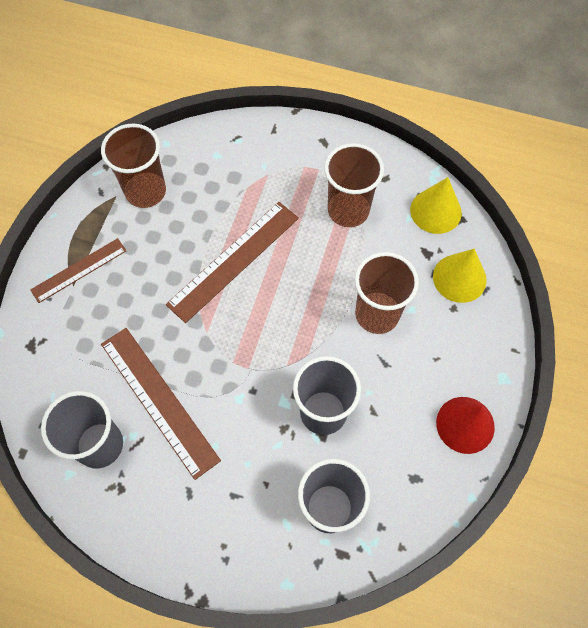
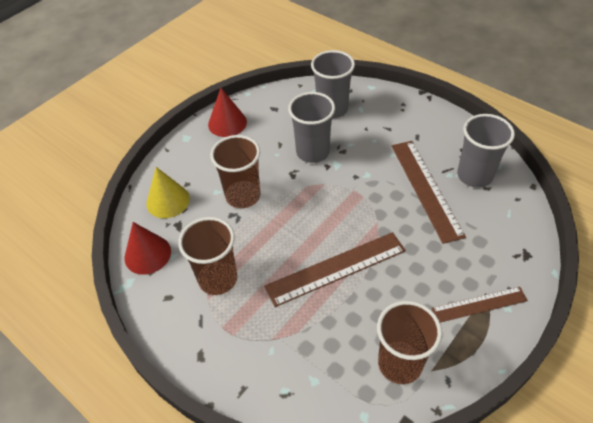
camera: 155 degrees left, 15 degrees down
(435, 211) = (147, 254): yellow cone -> red cone

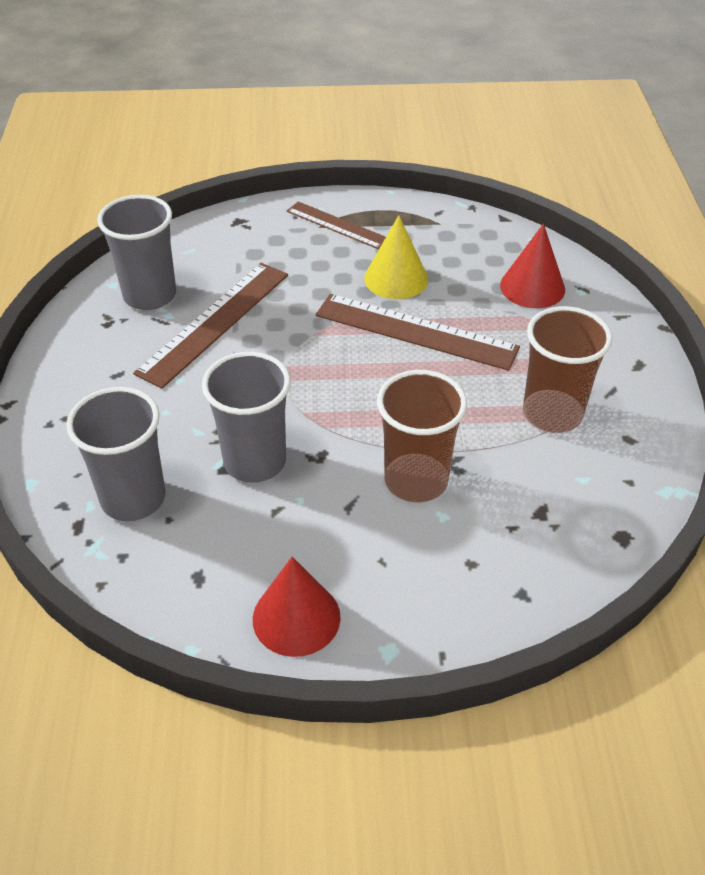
camera: 135 degrees left, 5 degrees down
(147, 254) = (615, 506): red cone -> red cone (532, 287)
(168, 201) = (523, 559): yellow cone -> yellow cone (396, 278)
(400, 364) = (460, 242): brown cup -> none

